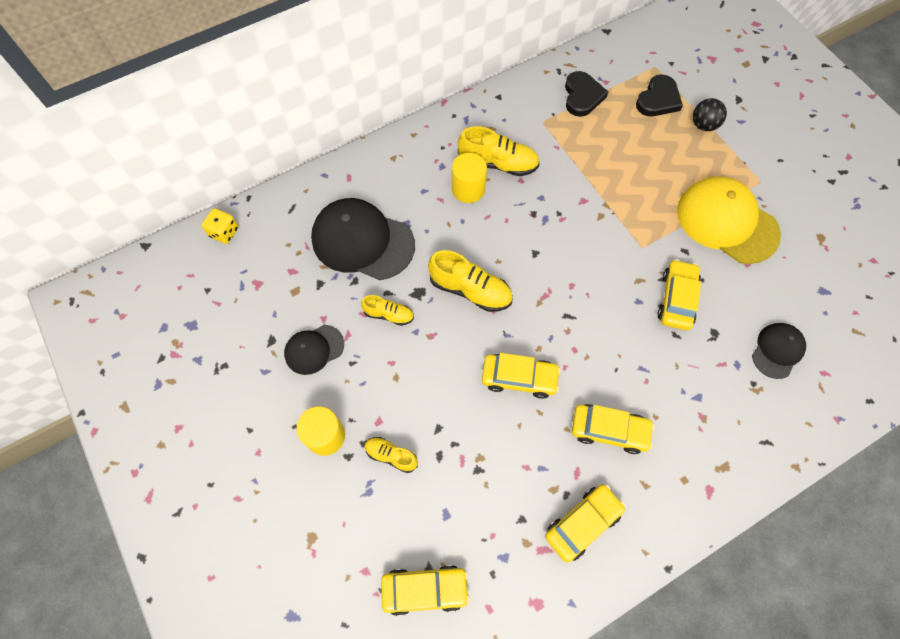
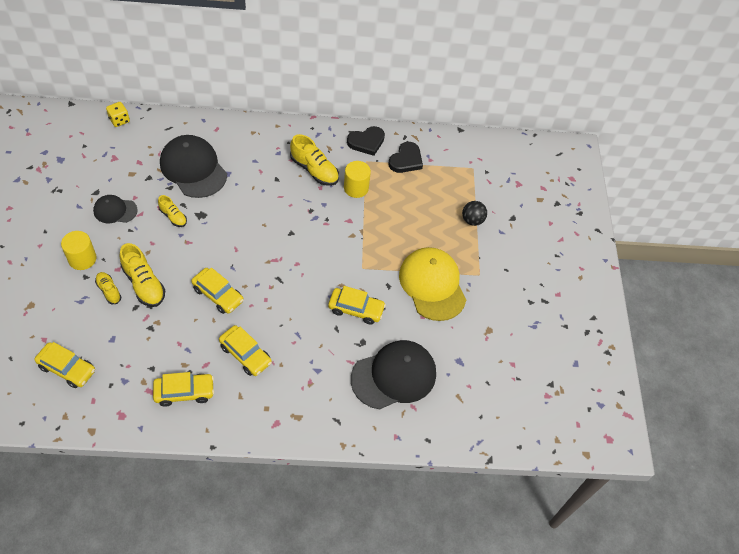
camera: 25 degrees right, 10 degrees down
(468, 189) = (282, 174): yellow cylinder -> yellow cylinder (356, 188)
(470, 290) = (233, 231): yellow shoe -> yellow shoe (144, 284)
(658, 99) = (456, 189): black heart -> black heart (366, 142)
(676, 299) = (356, 309): yellow car -> yellow car turned 60 degrees clockwise
(777, 350) = (394, 376): black cap -> black cap, size x1.86

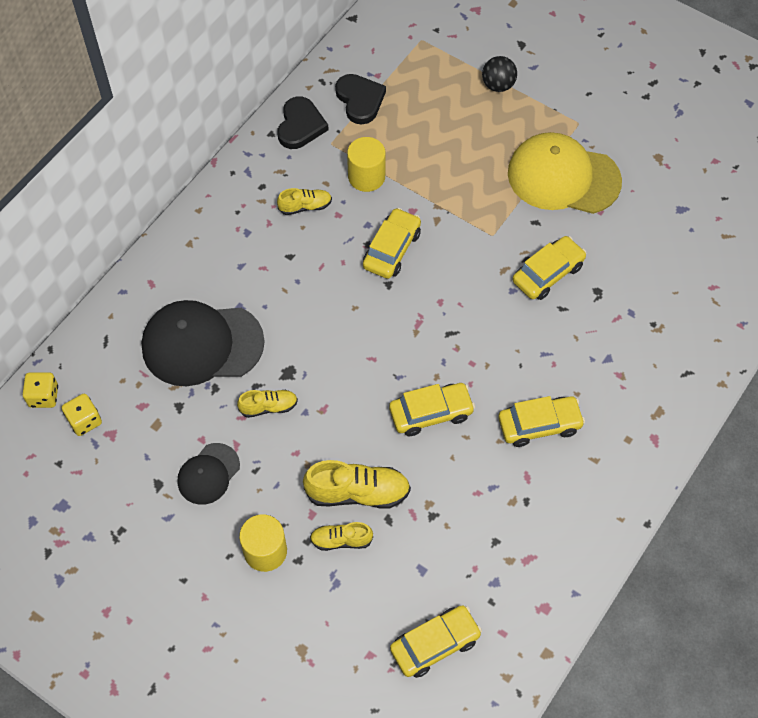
camera: 50 degrees left, 5 degrees up
(115, 143) = (84, 421): none -> yellow dice
(184, 392) = (553, 519): yellow car -> yellow car (392, 249)
(314, 170) = (305, 206): yellow shoe -> yellow shoe, size x0.58
(394, 376) = (662, 284): black cap -> none

